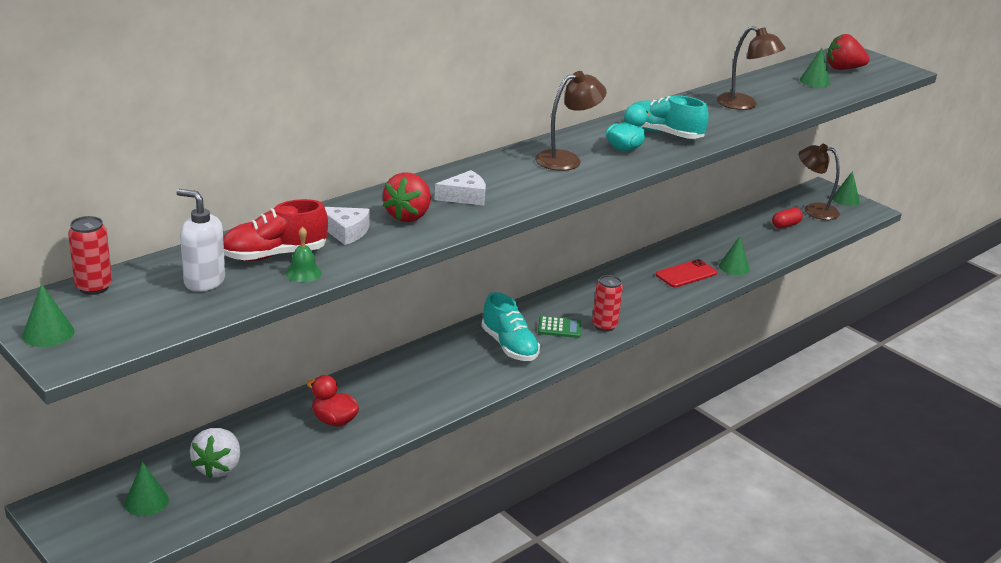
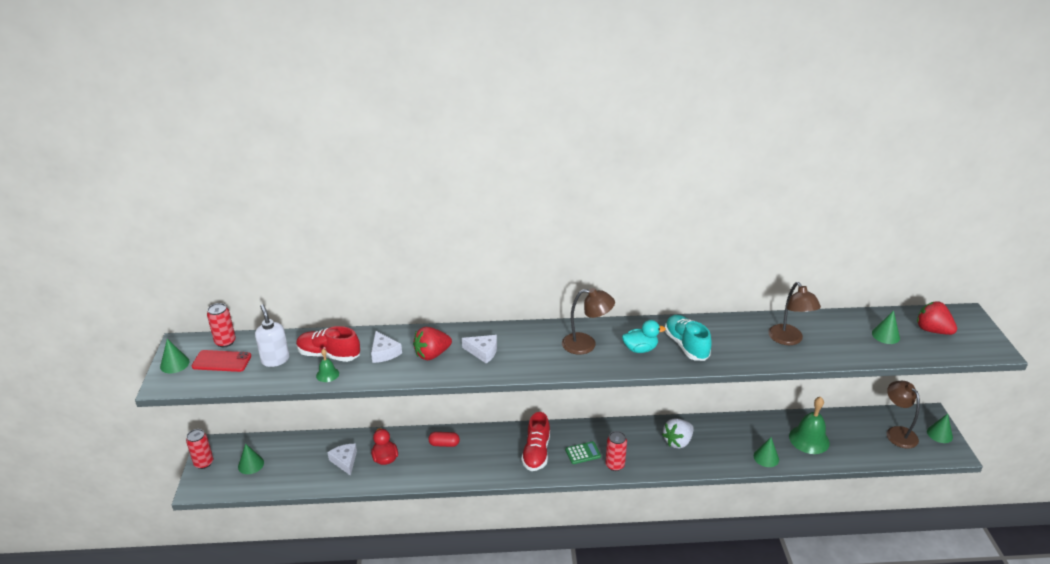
camera: 40 degrees right, 5 degrees up
(65, 530) = (204, 463): none -> red can
(218, 468) = (301, 460): white strawberry -> white strawberry (678, 441)
(283, 444) = (345, 461): none -> white cheese
(509, 346) = (536, 453): turquoise shoe -> red shoe
(559, 328) = (583, 453): green calculator -> green calculator turned 60 degrees counterclockwise
(686, 274) = (721, 448): red phone -> red phone (221, 361)
(752, 240) = (809, 439): none -> green bell
(785, 225) = (854, 437): red capsule -> red capsule (444, 444)

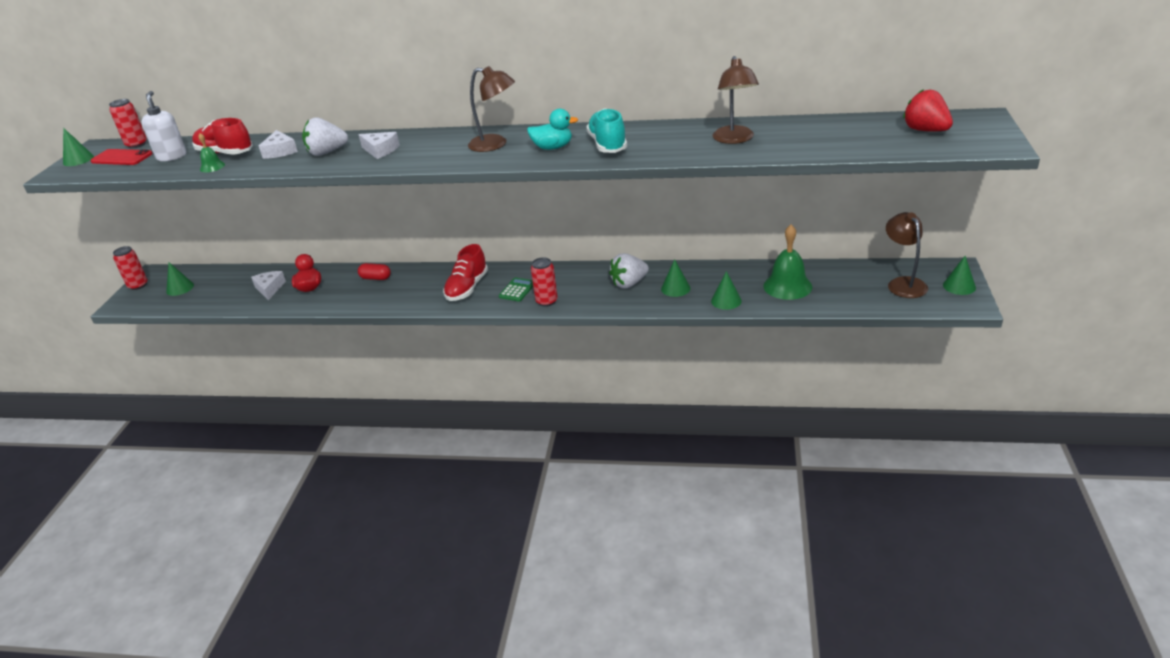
camera: 15 degrees right, 0 degrees up
(432, 354) = (327, 152): red strawberry -> white strawberry
(583, 453) = (517, 290): green calculator -> green calculator turned 60 degrees counterclockwise
(885, 335) = (860, 135): green cone -> green cone (675, 288)

